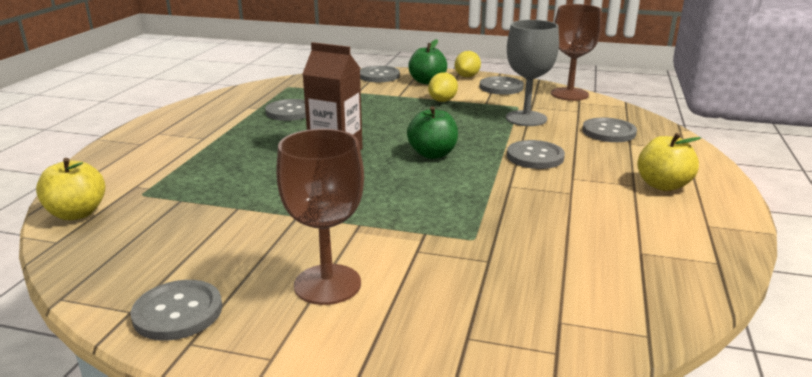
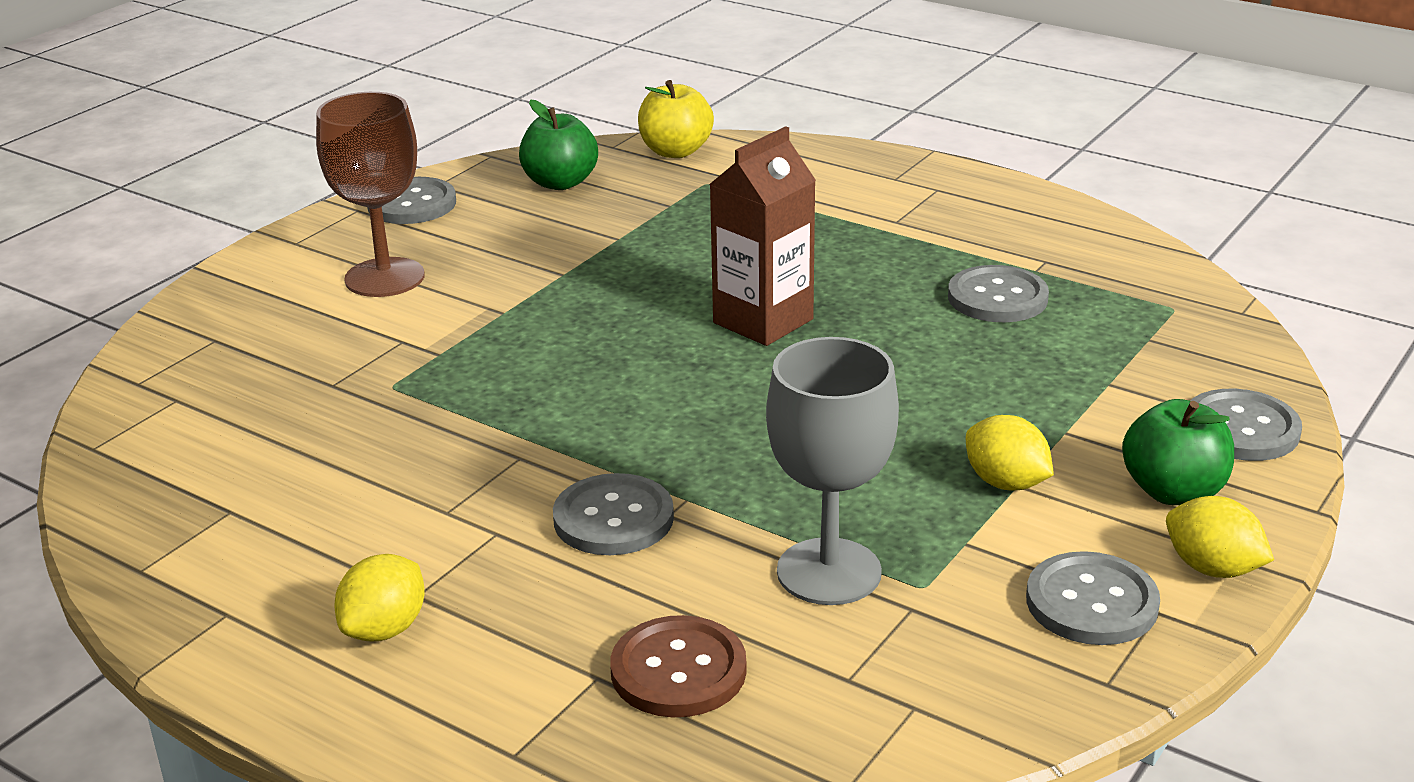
camera: 110 degrees right, 5 degrees up
(432, 154) = (698, 409): green apple -> green apple (560, 183)
(569, 94) = (990, 713): brown goblet -> none
(608, 132) = (678, 670): grey button -> brown button
(662, 185) = (385, 629): yellow apple -> yellow lemon

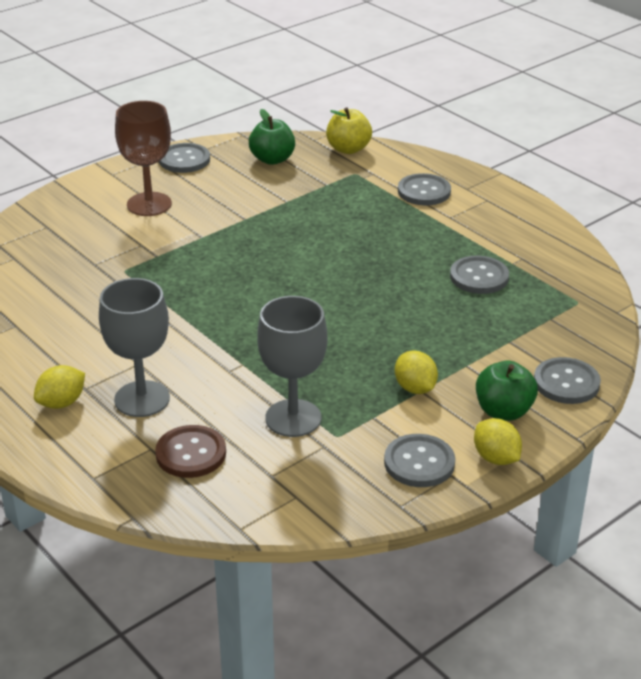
camera: 15 degrees right, 5 degrees up
(535, 593) = (142, 399): none -> grey goblet
(613, 518) = (200, 367): grey button -> grey button (424, 191)
(763, 321) = (338, 268): brown carton -> none

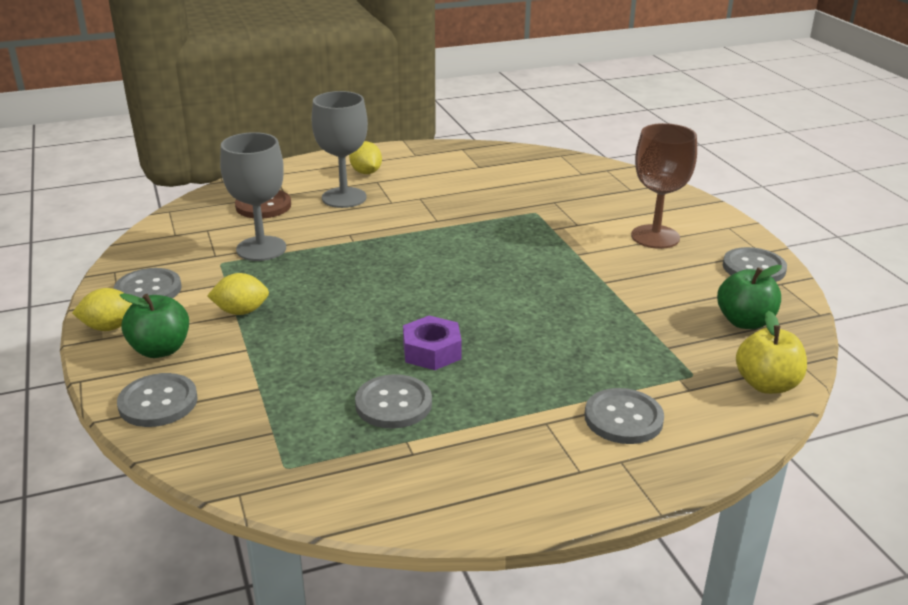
camera: 110 degrees right, 5 degrees down
(403, 275) = (432, 351): none -> purple nut

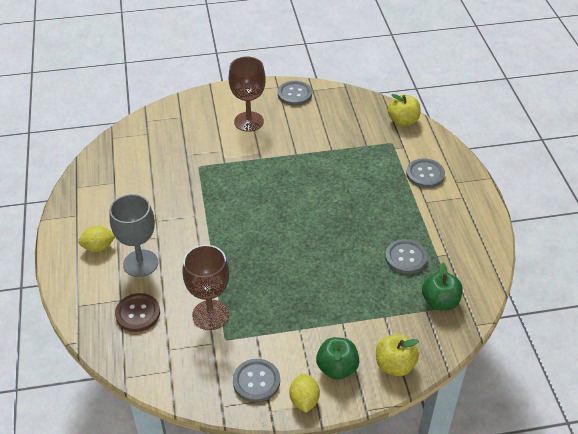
camera: 80 degrees left, 15 degrees up
(158, 402) = (394, 365): grey button -> yellow apple
(241, 311) = (297, 326): yellow lemon -> none
(261, 249) = (210, 315): grey goblet -> brown goblet
(432, 351) = (358, 236): purple nut -> none
(745, 322) = (348, 113): green apple -> green apple (440, 302)

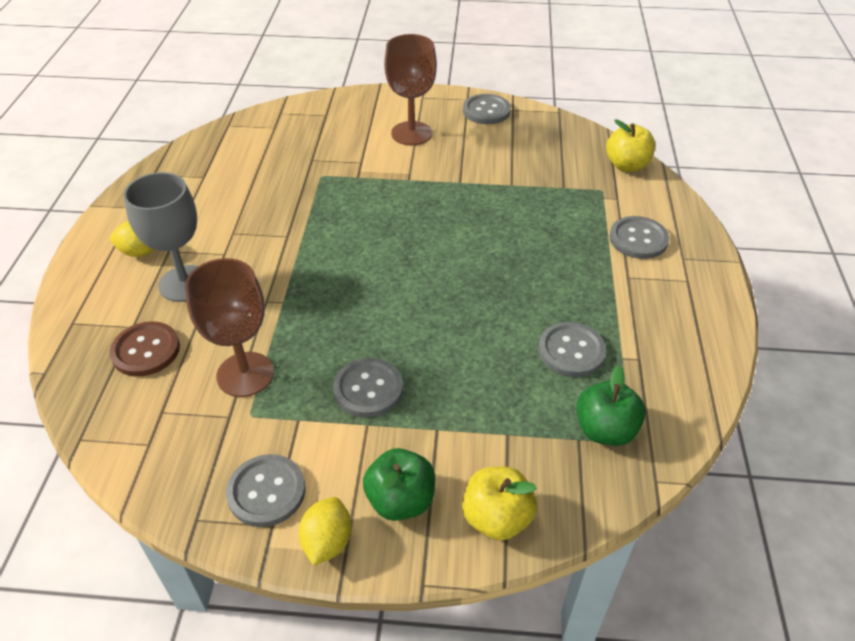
camera: 15 degrees right, 0 degrees up
(291, 307) = (368, 389): none -> grey button

